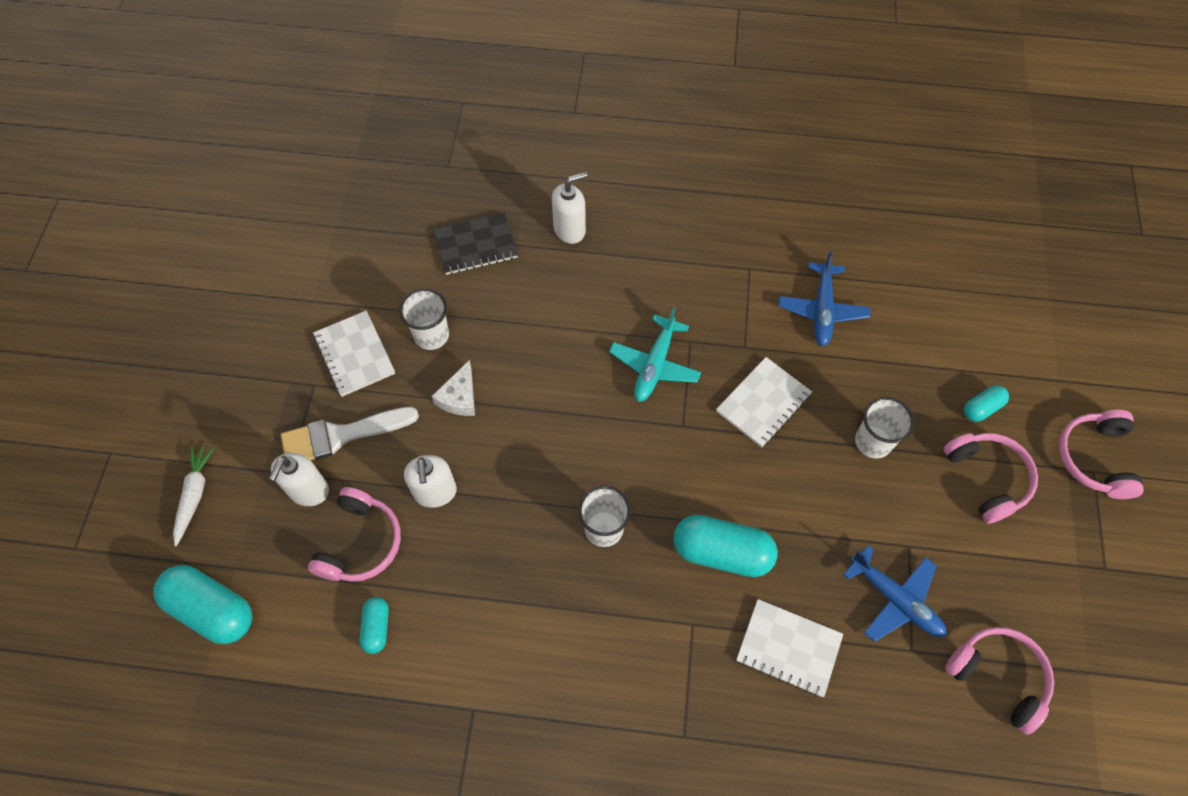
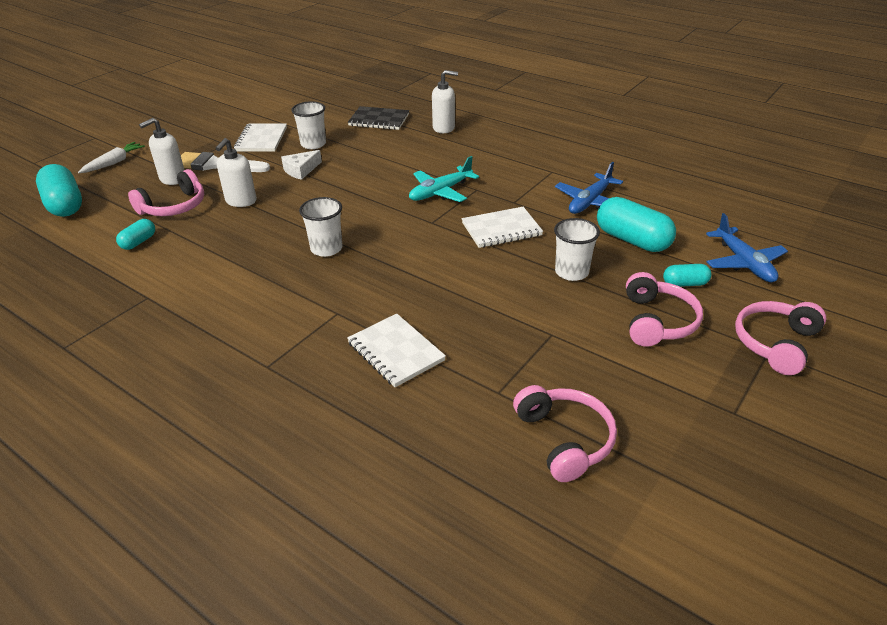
camera: 30 degrees right, 25 degrees down
(722, 552) = (396, 286): turquoise capsule -> turquoise capsule (632, 240)
(895, 600) = (511, 358): blue plane -> blue plane (744, 263)

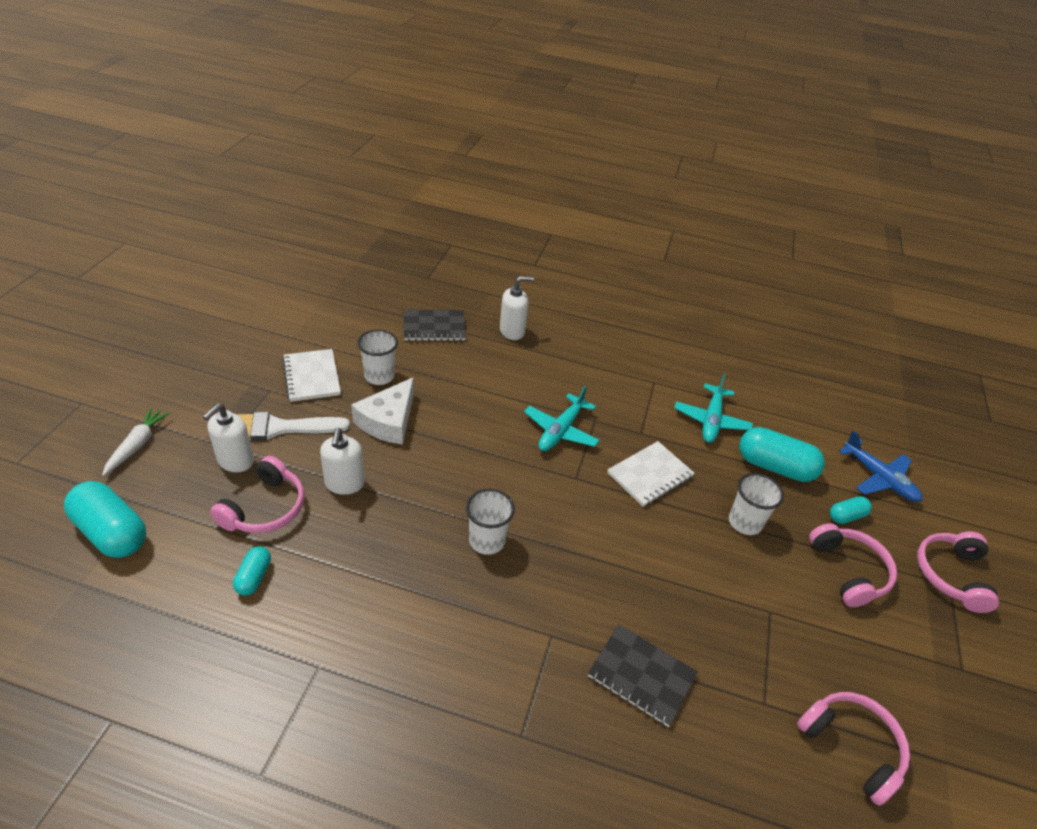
camera: 25 degrees left, 5 degrees up
(301, 170) = (388, 421): white cheese -> white cheese, size x1.55
(395, 352) = (641, 676): white notebook -> black notebook
(590, 202) = (711, 420): blue plane -> turquoise plane

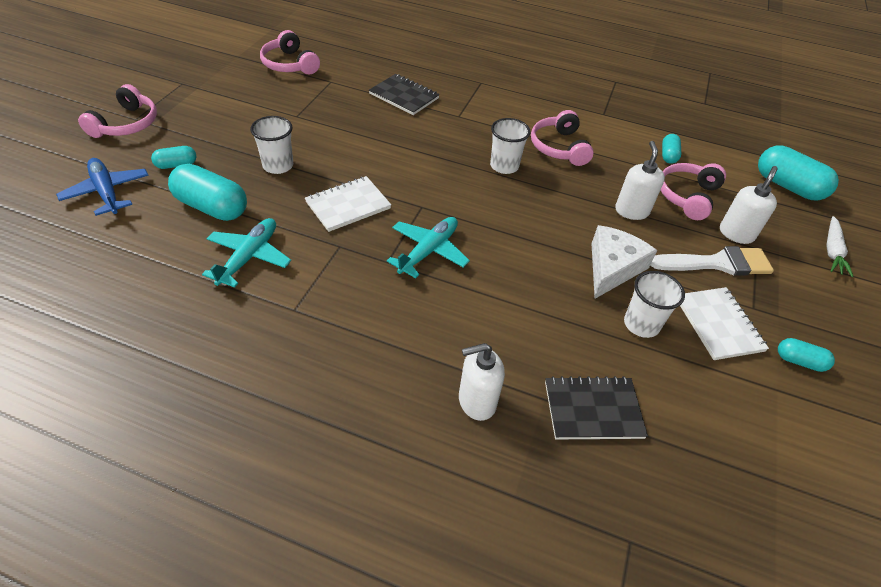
camera: 175 degrees left, 5 degrees up
(260, 353) = (799, 361): none -> turquoise capsule
(848, 571) = (213, 131): pink headphones -> pink headphones (559, 147)

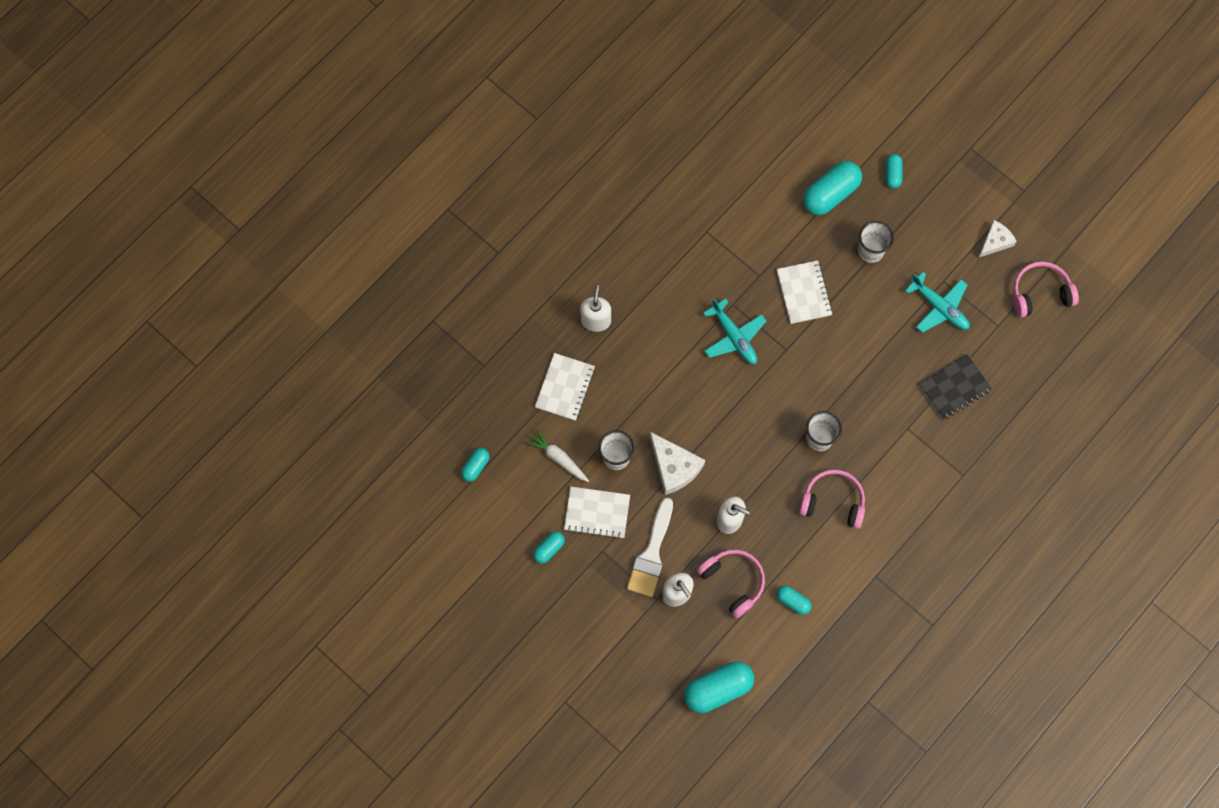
camera: 115 degrees right, 25 degrees up
(107, 192) = (870, 123): blue plane -> none
(126, 124) = (963, 140): pink headphones -> none
(243, 92) = (995, 241): none -> white cheese
(249, 257) = (766, 211): turquoise plane -> turquoise plane (939, 307)
(593, 409) = (565, 387): black notebook -> white notebook
(780, 492) = (475, 466): none -> turquoise capsule
(832, 251) = (632, 663): white carrot -> white carrot (558, 458)

